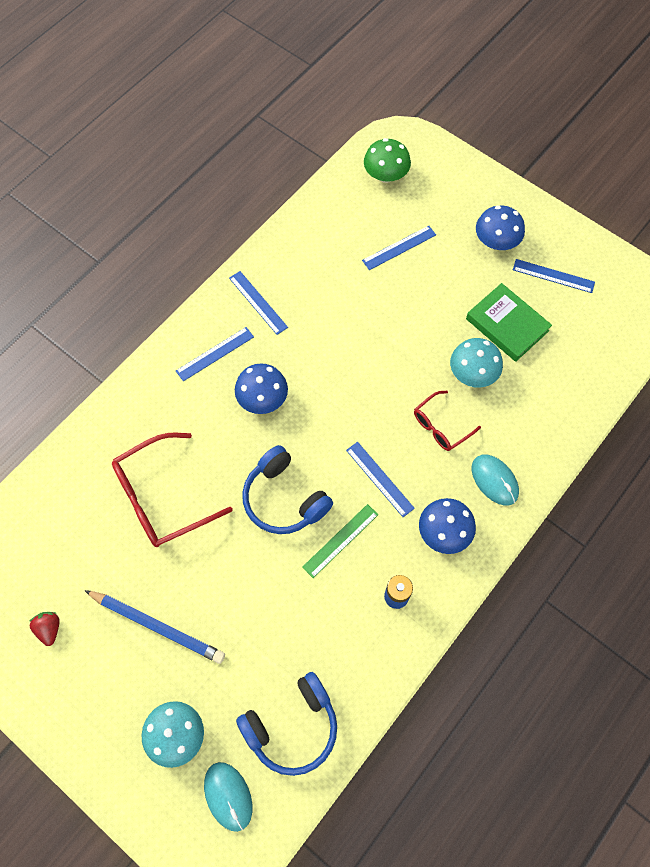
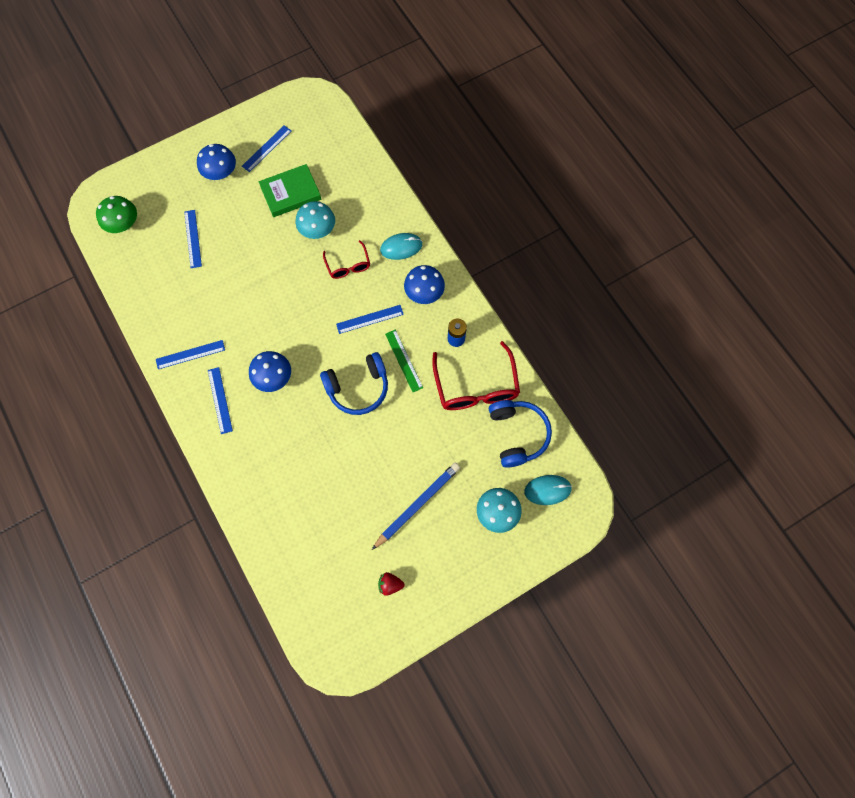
camera: 70 degrees left, 5 degrees up
(161, 498) = (321, 474): red glasses -> red glasses (476, 387)

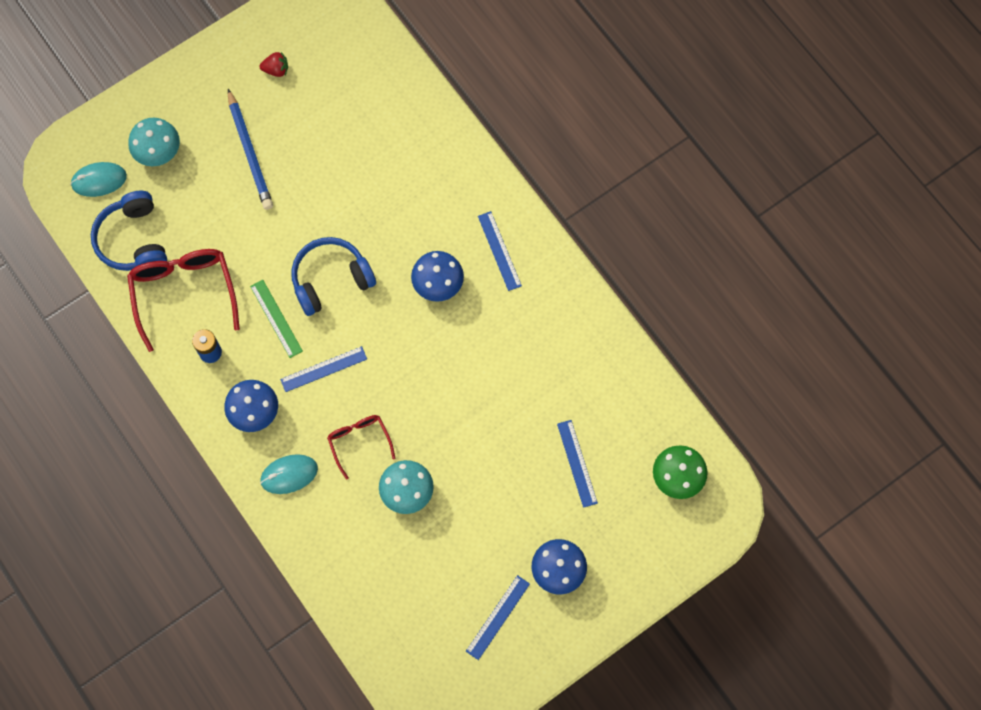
camera: 175 degrees right, 0 degrees up
(190, 354) = (547, 304): blue ruler -> none
(290, 193) = (452, 545): green book -> none
(417, 504) = (250, 152): blue pencil -> blue pencil turned 60 degrees counterclockwise

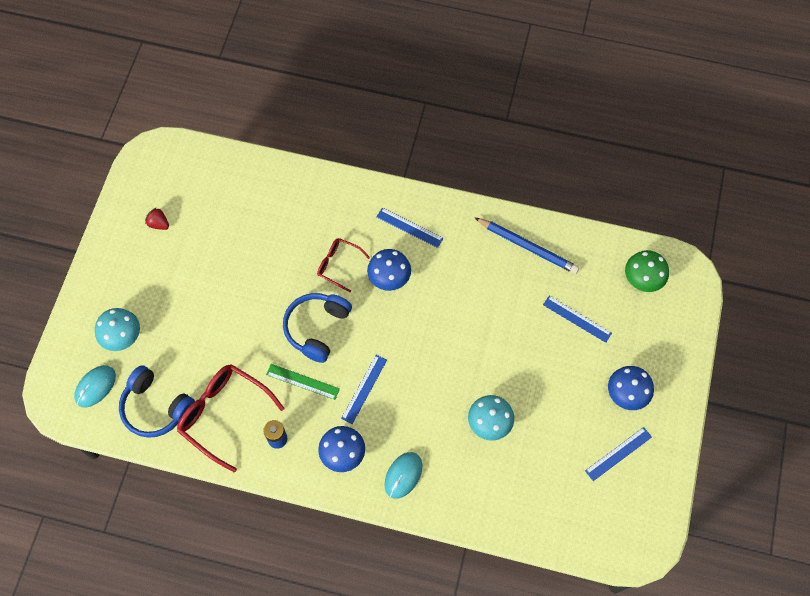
camera: 40 degrees left, 5 degrees down
(250, 152) = (188, 289): blue pencil -> blue pencil (528, 247)
(276, 70) = (159, 224): red strawberry -> red strawberry turned 105 degrees counterclockwise
(359, 441) = (430, 416): red glasses -> red glasses (338, 265)
(498, 617) = (618, 454): blue ruler -> blue ruler turned 60 degrees clockwise

